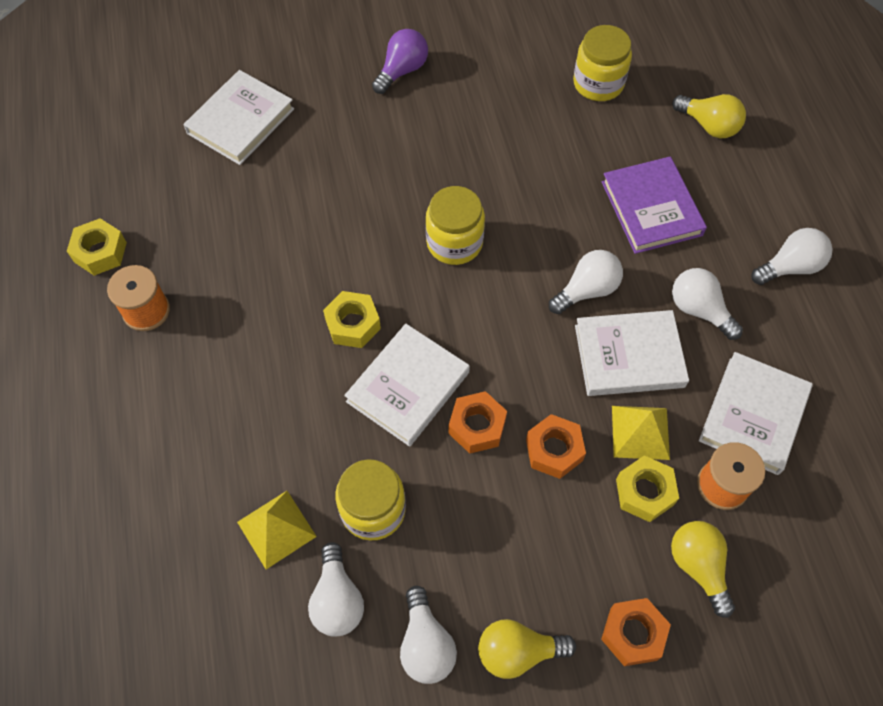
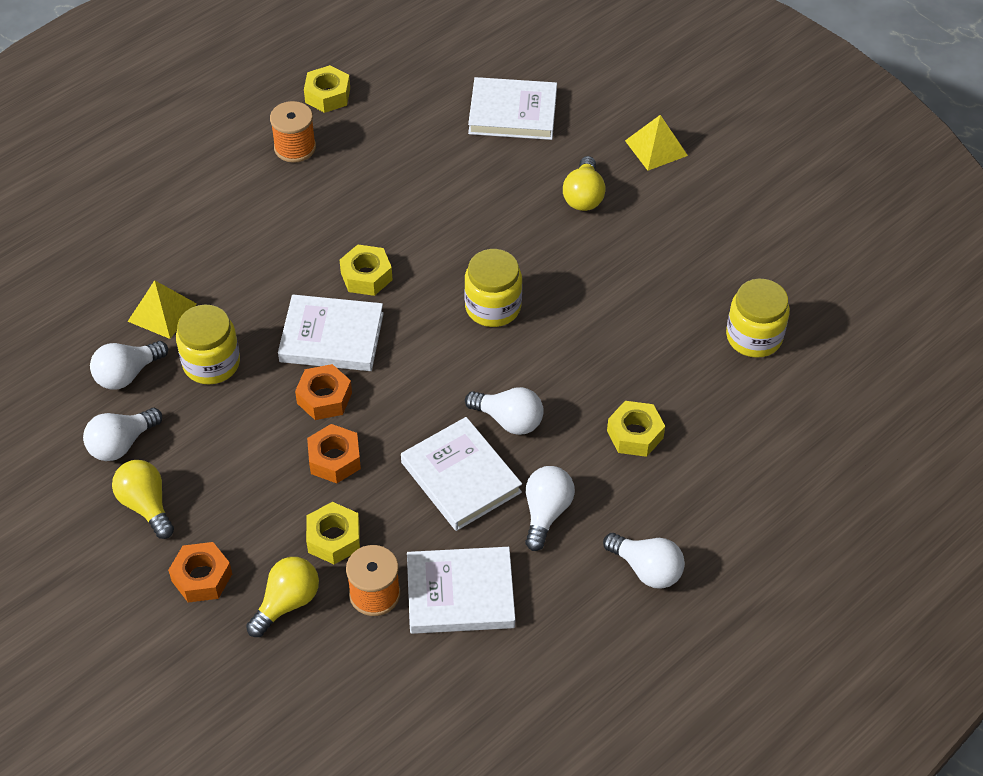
camera: 60 degrees right, 10 degrees down
(402, 71) = (651, 190): purple light bulb -> none
(640, 432) = (389, 514): yellow pyramid -> yellow pyramid (656, 148)
(651, 208) = (635, 434): purple book -> yellow nut
(708, 125) = (771, 443): yellow light bulb -> yellow light bulb (583, 196)

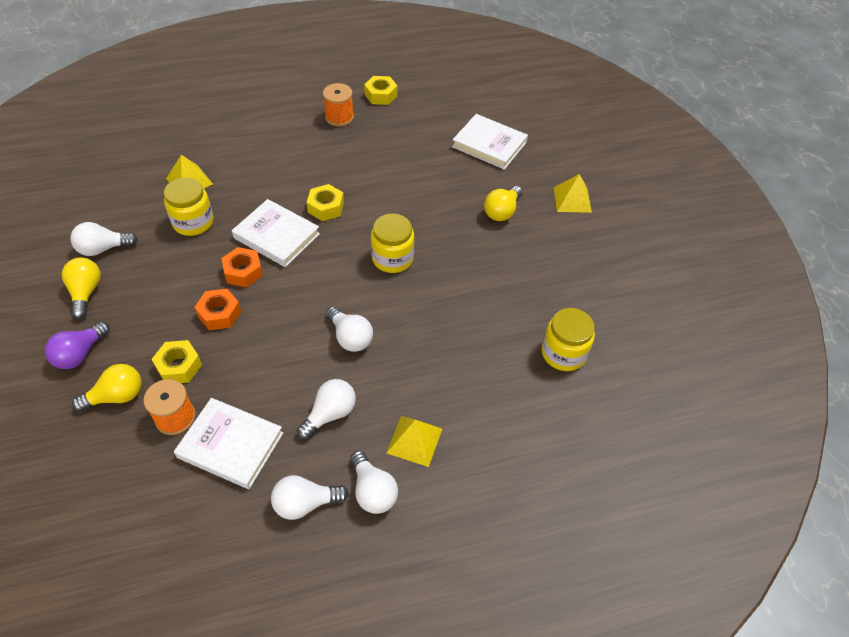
camera: 25 degrees right, 0 degrees up
(127, 374) = (140, 209): white light bulb -> white light bulb (305, 503)
(202, 577) = (80, 354): orange nut -> purple light bulb
(461, 477) = (290, 362): white book -> none
(635, 434) = (431, 386): yellow nut -> none
(655, 499) = (414, 441): none -> yellow pyramid

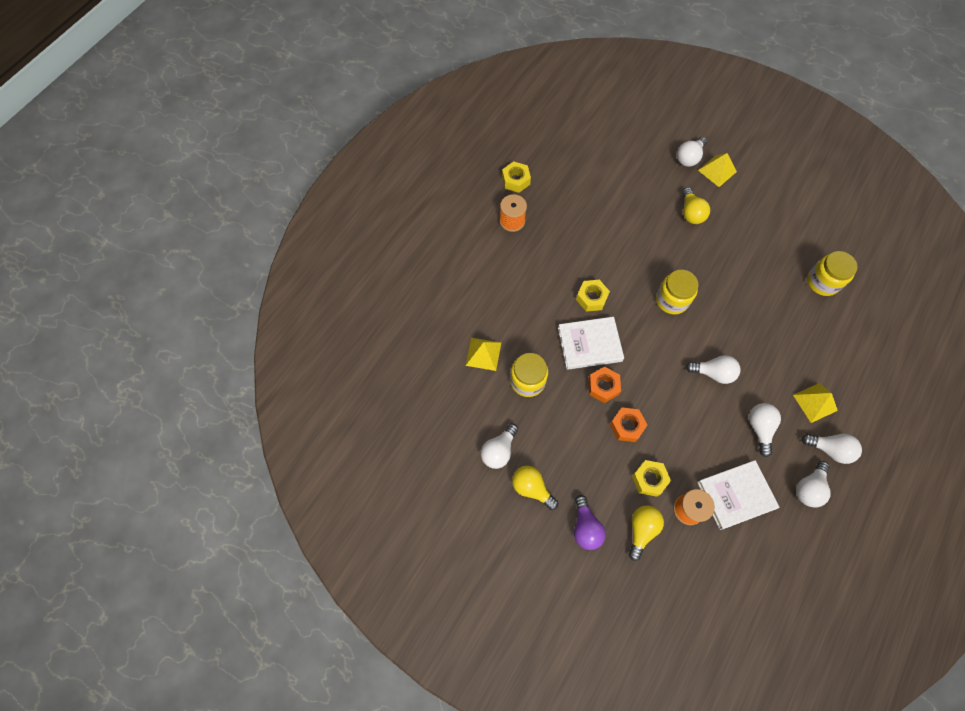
camera: 40 degrees left, 15 degrees up
(489, 144) = (627, 167): white book -> none
(557, 174) = (689, 158): none -> white light bulb

